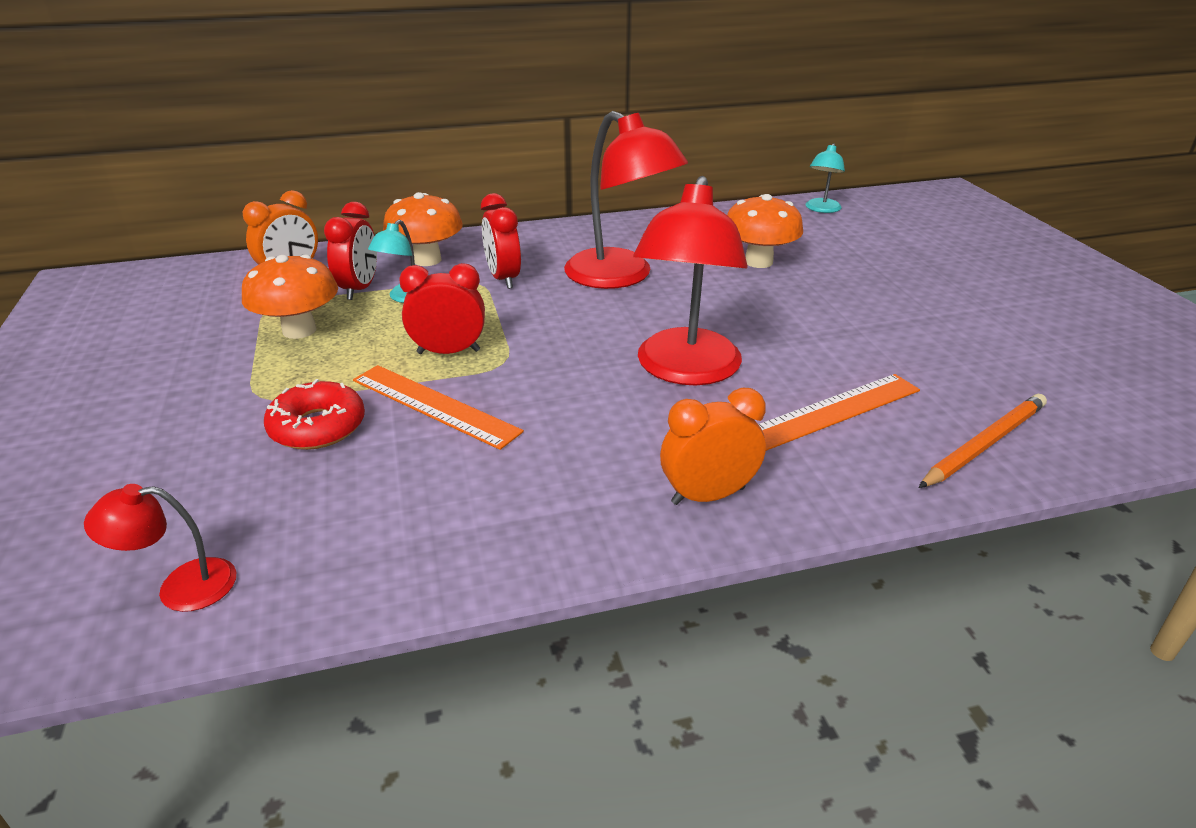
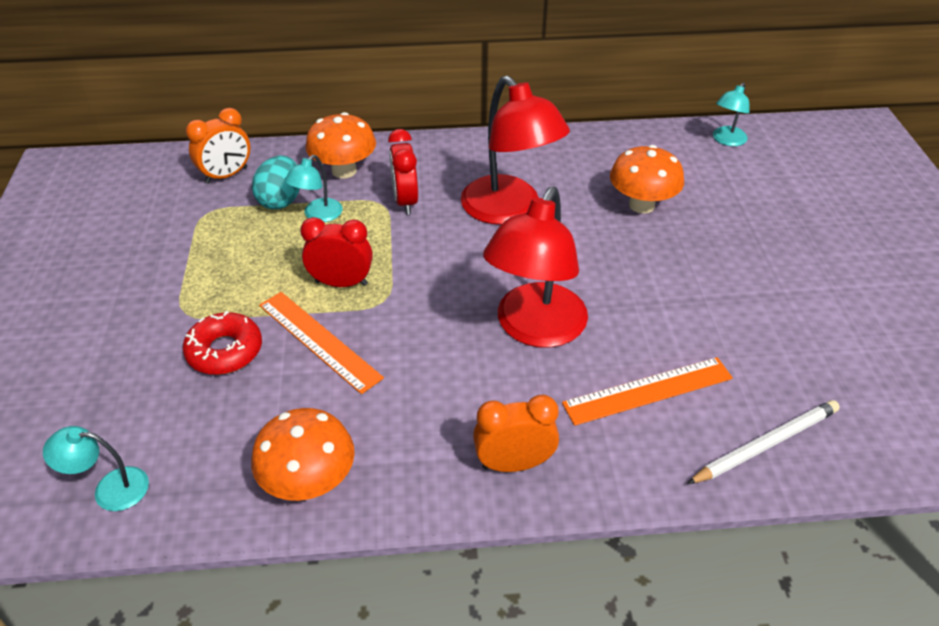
camera: 10 degrees right, 10 degrees up
(181, 587) = (110, 489): red lamp -> turquoise lamp
(299, 330) = (225, 243): orange mushroom -> orange mushroom (309, 482)
(360, 289) = (281, 200): red clock -> turquoise egg
(984, 444) = (765, 444): orange pencil -> white pencil

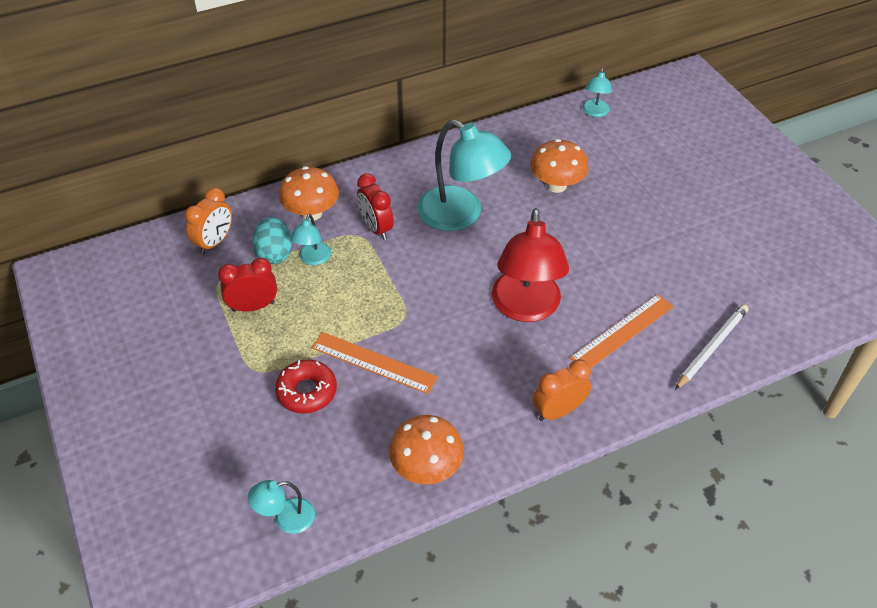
camera: 20 degrees left, 5 degrees up
(341, 283) = (364, 311): red clock -> red clock (253, 306)
(509, 210) = (460, 215): red lamp -> turquoise lamp

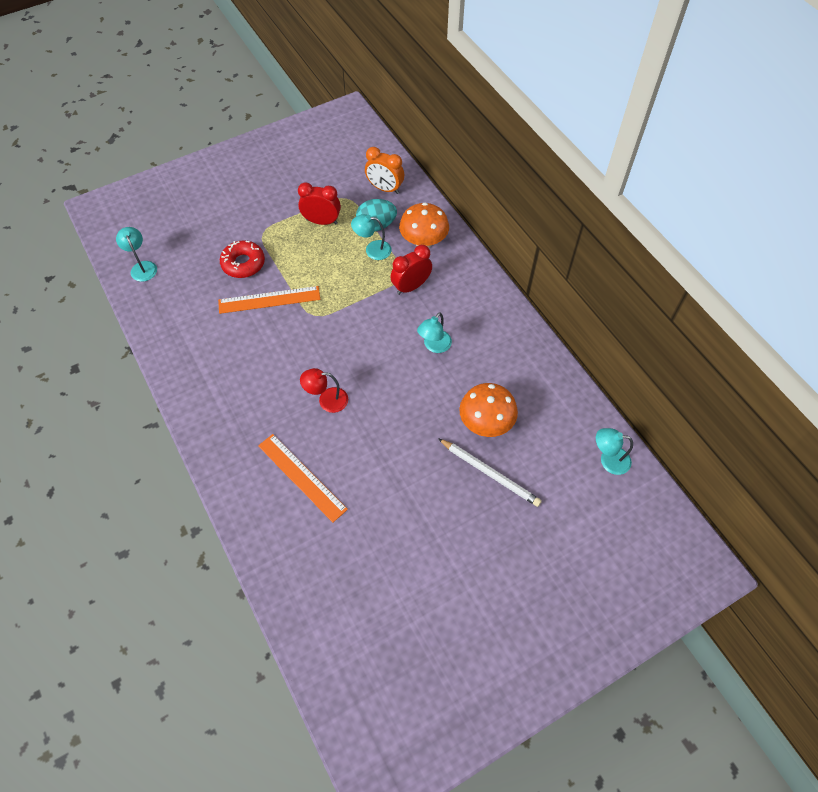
camera: 85 degrees right, 10 degrees up
(253, 306) = (321, 221): red clock -> red clock turned 60 degrees counterclockwise
(374, 362) = (269, 300): orange ruler -> orange ruler turned 60 degrees clockwise
(426, 468) = (174, 341): orange mushroom -> none
(460, 215) = (434, 346): turquoise lamp -> turquoise lamp, size x0.48
(525, 308) = (327, 400): red lamp -> red lamp, size x0.48
(558, 411) = (219, 426): orange clock -> none
(711, 347) = (285, 553): white pencil -> white pencil (490, 473)

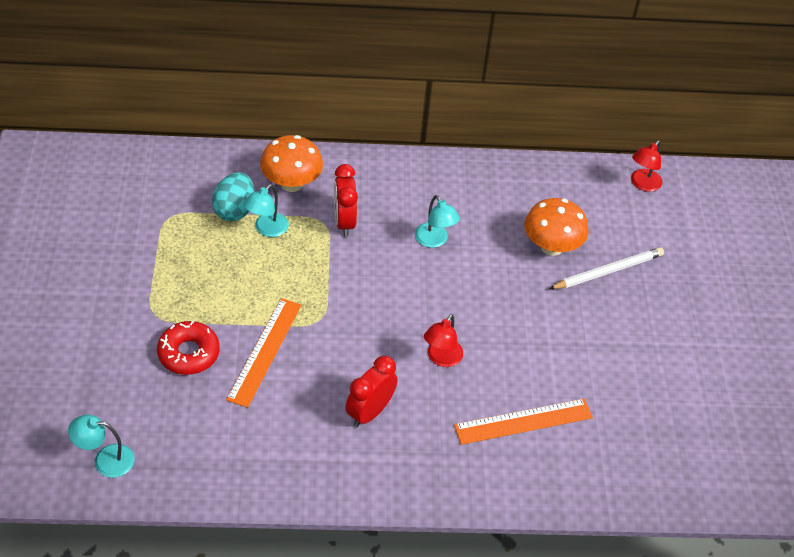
camera: 65 degrees left, 10 degrees down
(321, 221) = (186, 254): red clock -> red clock (370, 412)
(385, 189) = (186, 178): orange clock -> none
(608, 460) = (642, 184): turquoise lamp -> red lamp

